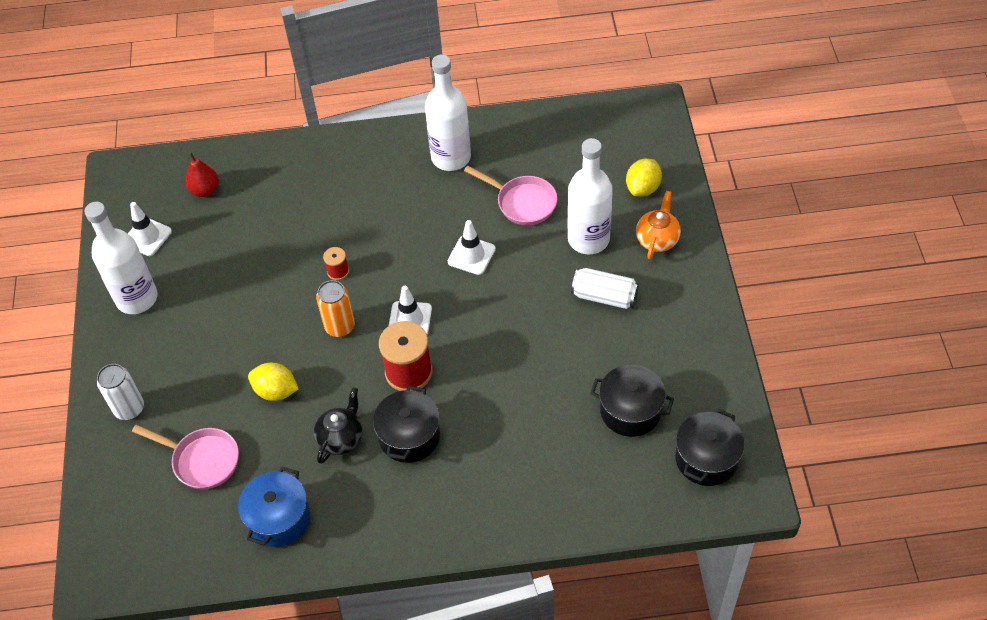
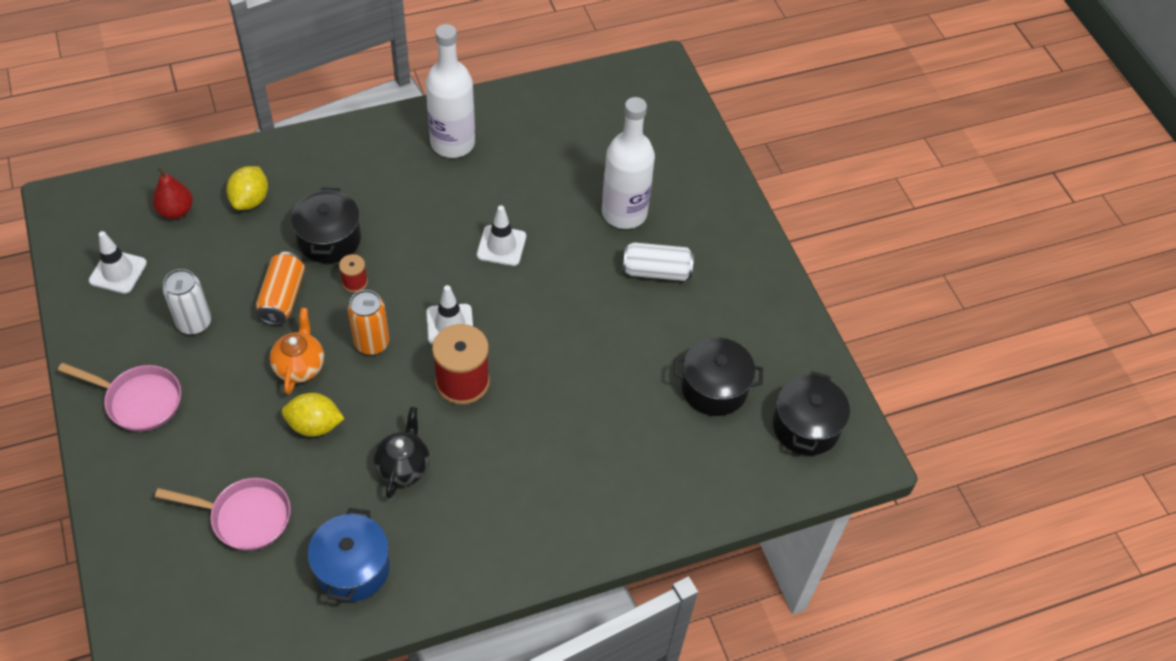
camera: 20 degrees left, 0 degrees up
(129, 408) = (142, 471): white can -> white can (194, 323)
(137, 298) = (122, 343): white bottle -> none
(275, 277) = (282, 297): none -> orange can
(409, 436) = (480, 452): black pot -> black pot (329, 239)
(522, 202) = (543, 182): pink pan -> pink pan (139, 401)
(643, 188) = (668, 152): yellow lemon -> yellow lemon (250, 200)
(657, 239) = (696, 204): orange teapot -> orange teapot (300, 366)

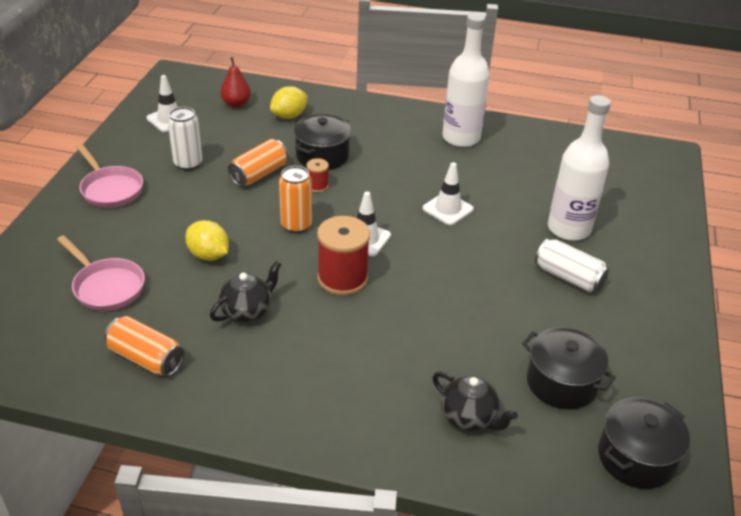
camera: 35 degrees right, 15 degrees down
(300, 366) = (232, 216): orange teapot -> none
(352, 568) = (146, 358): blue pot -> orange can
(664, 464) = (469, 418): none -> black teapot

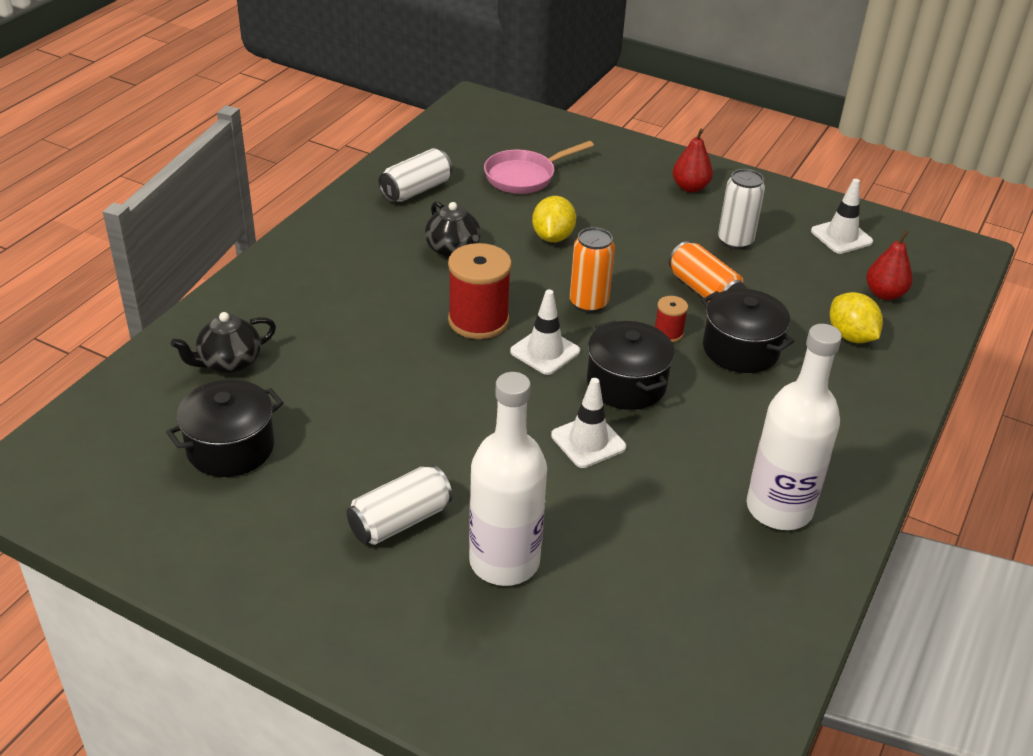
camera: 105 degrees right, 0 degrees up
(110, 189) = (690, 187): pink pan -> red pear
(146, 358) = (416, 190): orange can -> white can
(208, 255) = (552, 237): yellow lemon -> yellow lemon turned 45 degrees counterclockwise
(635, 457) = (99, 470): black pot -> black pot (626, 384)

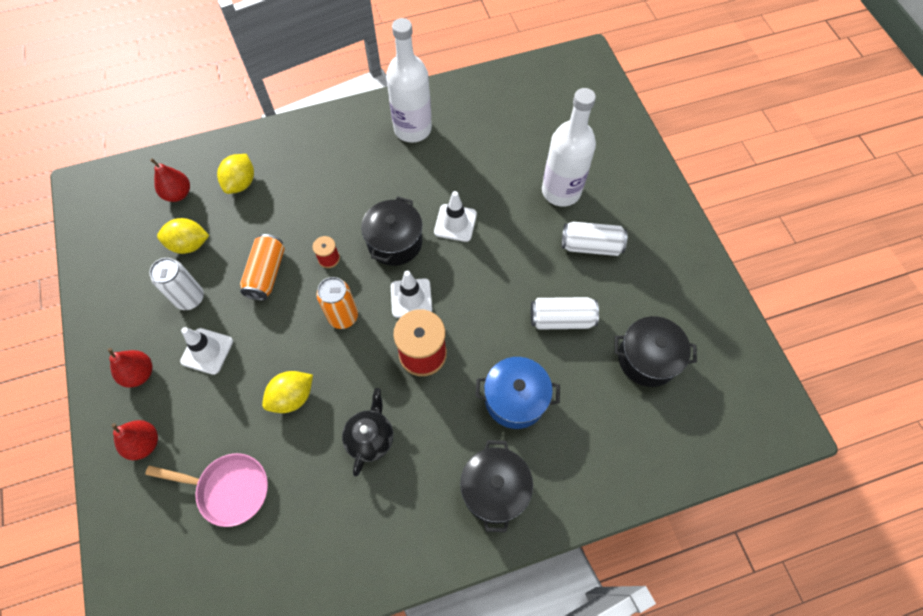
camera: 135 degrees left, 25 degrees up
(229, 363) = (605, 435): black teapot -> none
(349, 339) = (515, 399): none -> blue pot
(416, 190) = (324, 542): white can -> white can (561, 319)
(621, 164) = (144, 443): none -> red pear
(740, 349) = (307, 218): black pot -> black pot (494, 489)
(803, 269) = (189, 244): none -> yellow lemon
(841, 236) = (127, 251): white traffic cone -> white traffic cone (207, 351)

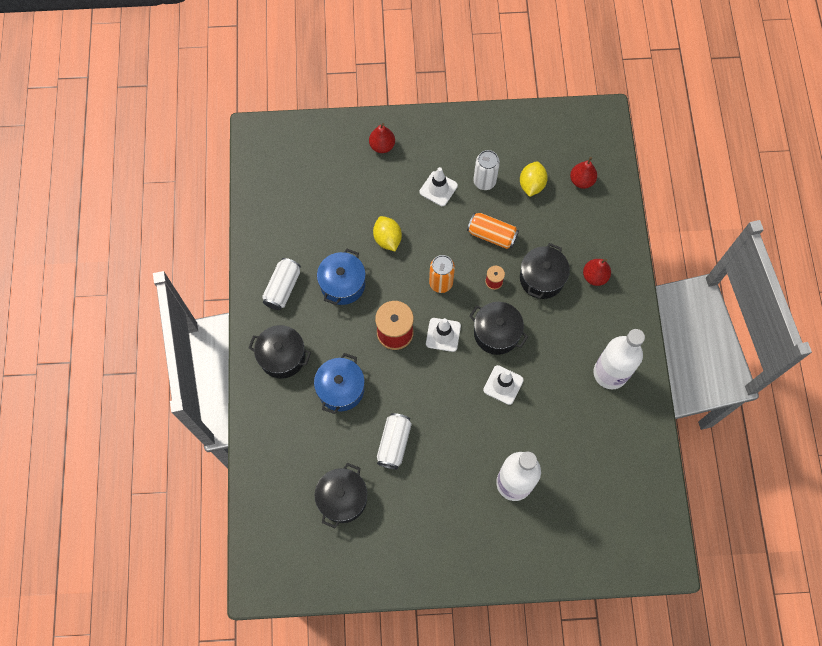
camera: 105 degrees right, 5 degrees up
(139, 373) = (433, 146): red pear -> red pear (594, 276)
(229, 489) = (336, 192): pink pan -> none
(241, 183) = (582, 227): yellow lemon -> none
(315, 210) = (541, 278): none -> black pot
(370, 438) = (342, 284): black teapot -> blue pot
(591, 246) = (453, 490): white can -> white can (283, 288)

